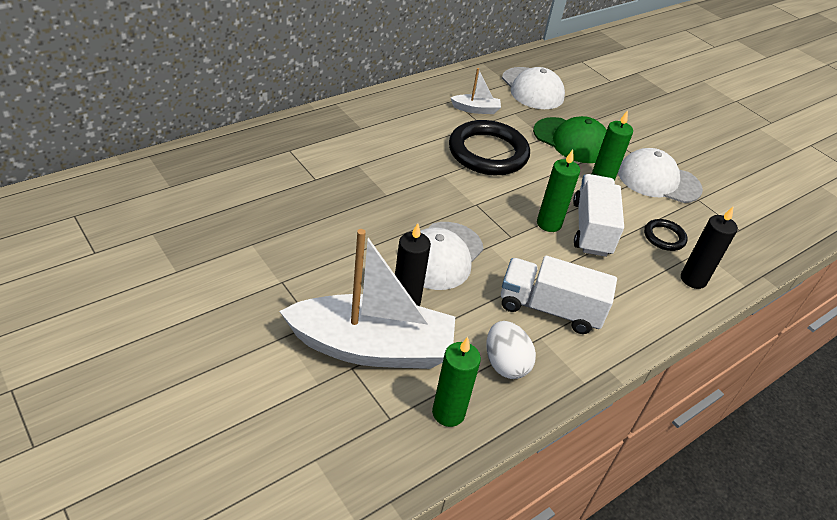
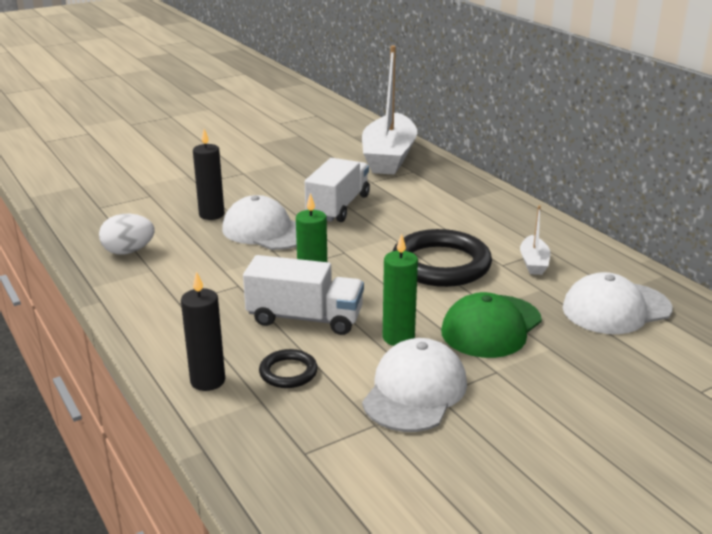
camera: 100 degrees right, 15 degrees down
(372, 347) = (166, 202): white boat -> white boat (388, 157)
(448, 413) = (92, 226): green candle -> none
(549, 309) = (185, 278): white truck -> white truck (338, 207)

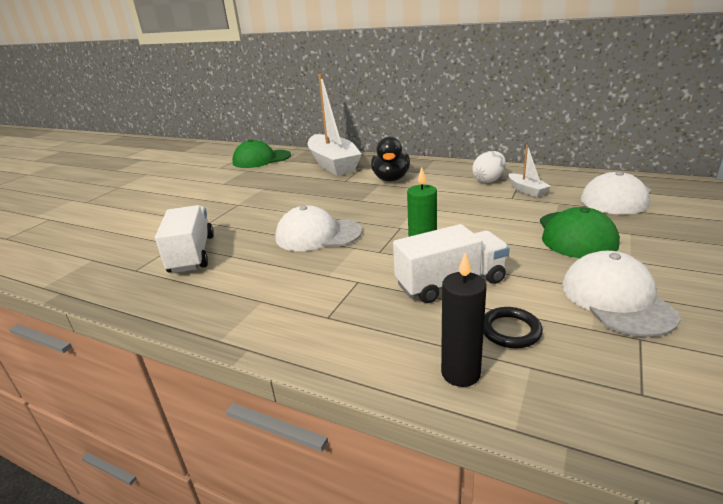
camera: 30 degrees left, 0 degrees up
(129, 251) = (216, 294): white egg -> white egg (488, 180)
(211, 215) = (254, 239): black candle -> none
(329, 126) = (261, 159): none -> green cap
(338, 207) = (347, 202): white truck -> white truck (192, 254)
(398, 338) = (537, 267): green candle -> none
(418, 196) = (391, 179): none -> black duck
(441, 264) = (476, 211): black ring -> none

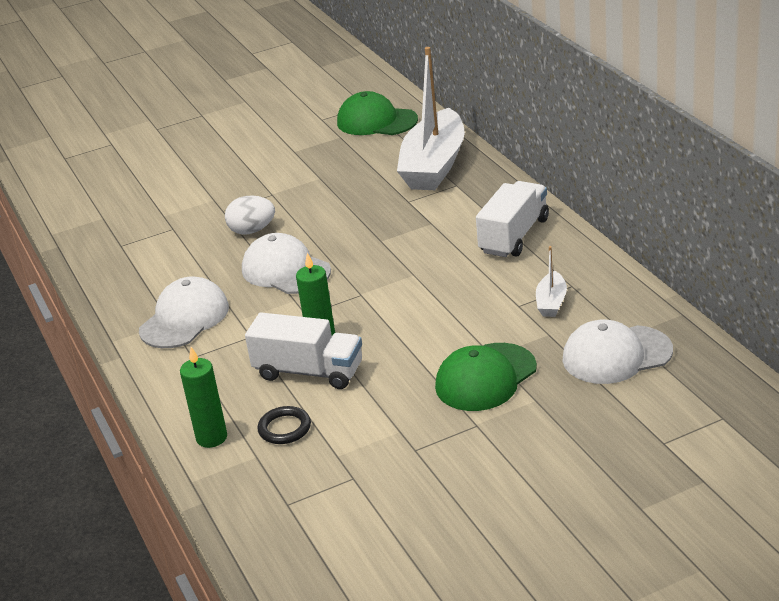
camera: 40 degrees right, 5 degrees up
(192, 254) = (172, 247): white truck -> white truck (514, 236)
(391, 179) = (453, 220): black duck -> none
(460, 373) = (211, 438): black candle -> green candle
(488, 180) = (542, 269): white egg -> white egg (252, 230)
(616, 299) = (395, 446): white cap -> white cap (184, 319)

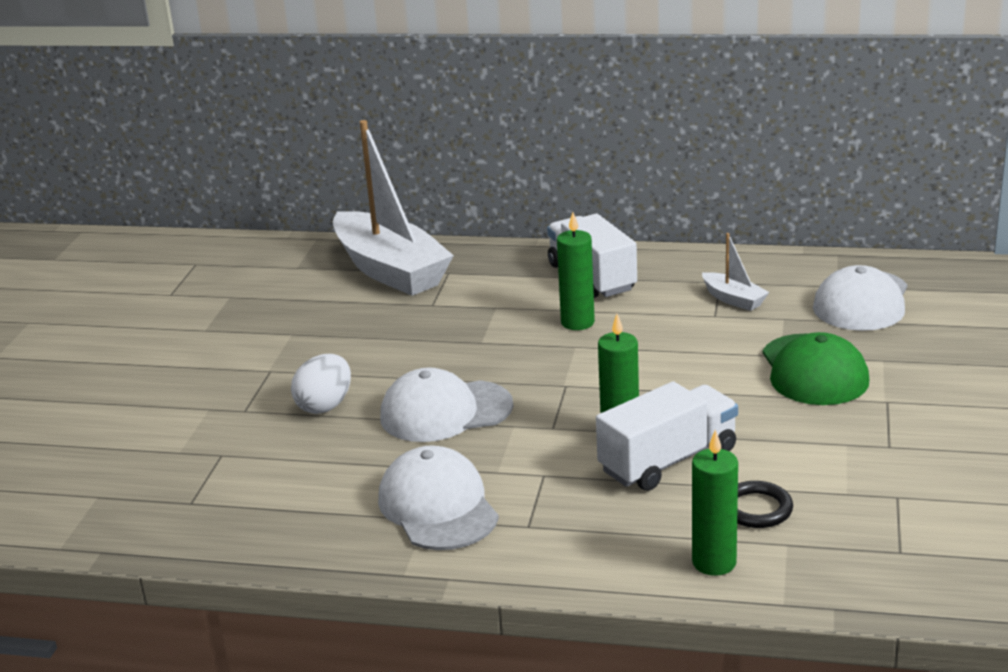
camera: 55 degrees left, 5 degrees down
(376, 121) = (241, 268): green cap -> none
(445, 260) = (577, 322): none -> green candle

